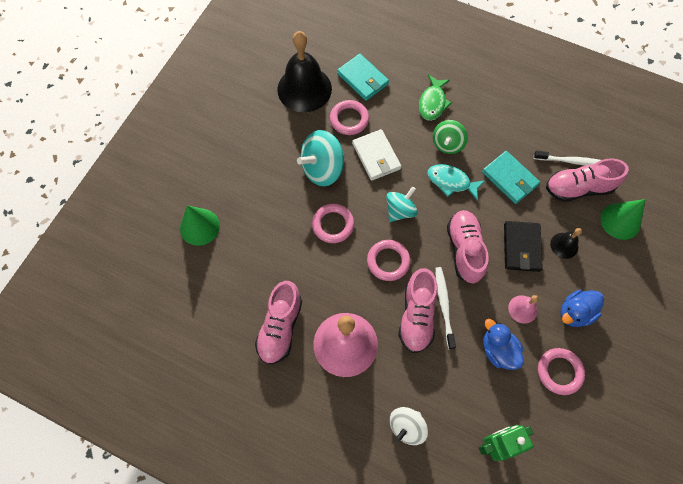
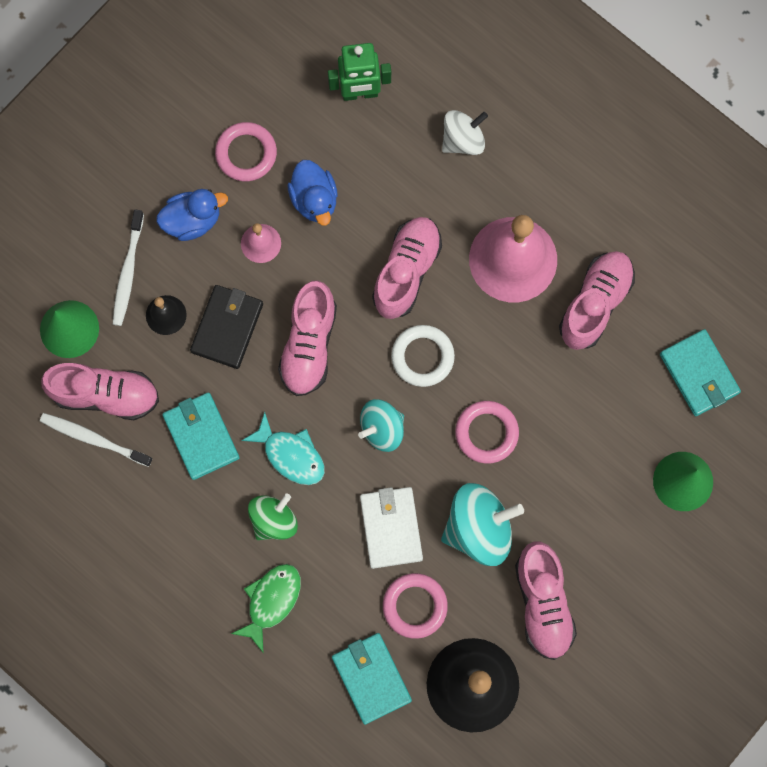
camera: 165 degrees left, 10 degrees up
(199, 297) = (699, 374): none -> turquoise wallet
(274, 138) = (543, 603): none -> pink shoe
(388, 261) = (422, 357): pink ring -> white ring
(444, 305) = (365, 275): white toothbrush -> white toothbrush (128, 272)

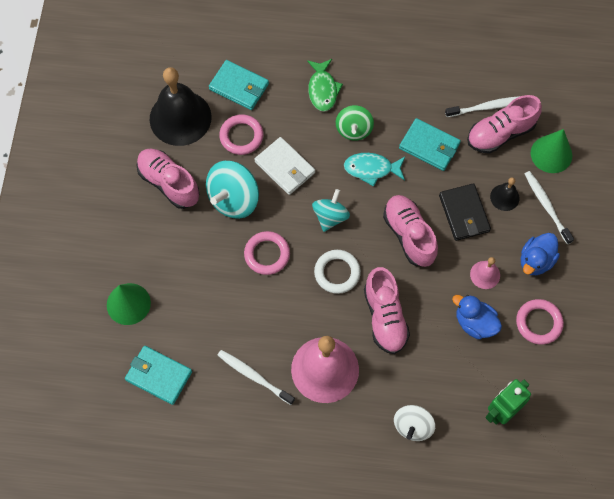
camera: 145 degrees right, 10 degrees down
(595, 303) = (254, 376): pink shoe -> white toothbrush

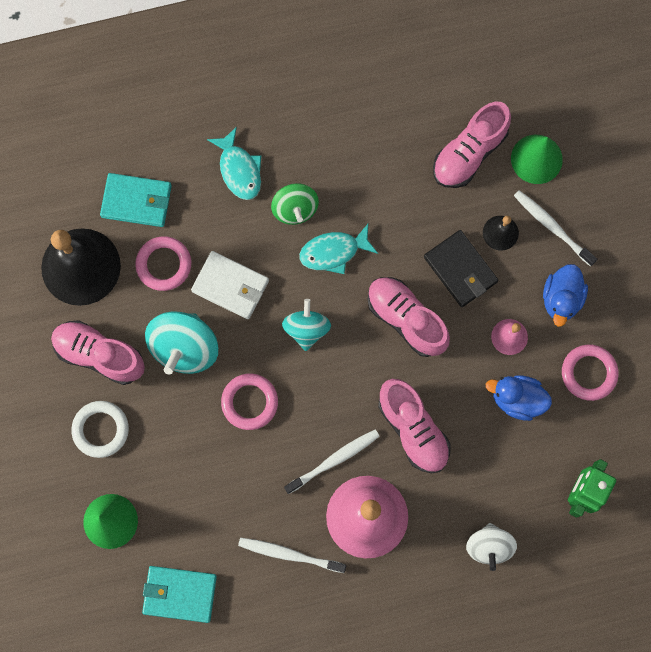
camera: 20 degrees left, 10 degrees up
(322, 89) = (239, 170): green fish -> turquoise fish
(337, 273) = (339, 395): white ring -> white ring (101, 429)
(429, 146) = (391, 199): turquoise wallet -> none
(487, 107) = (442, 125): white toothbrush -> white toothbrush (334, 460)

